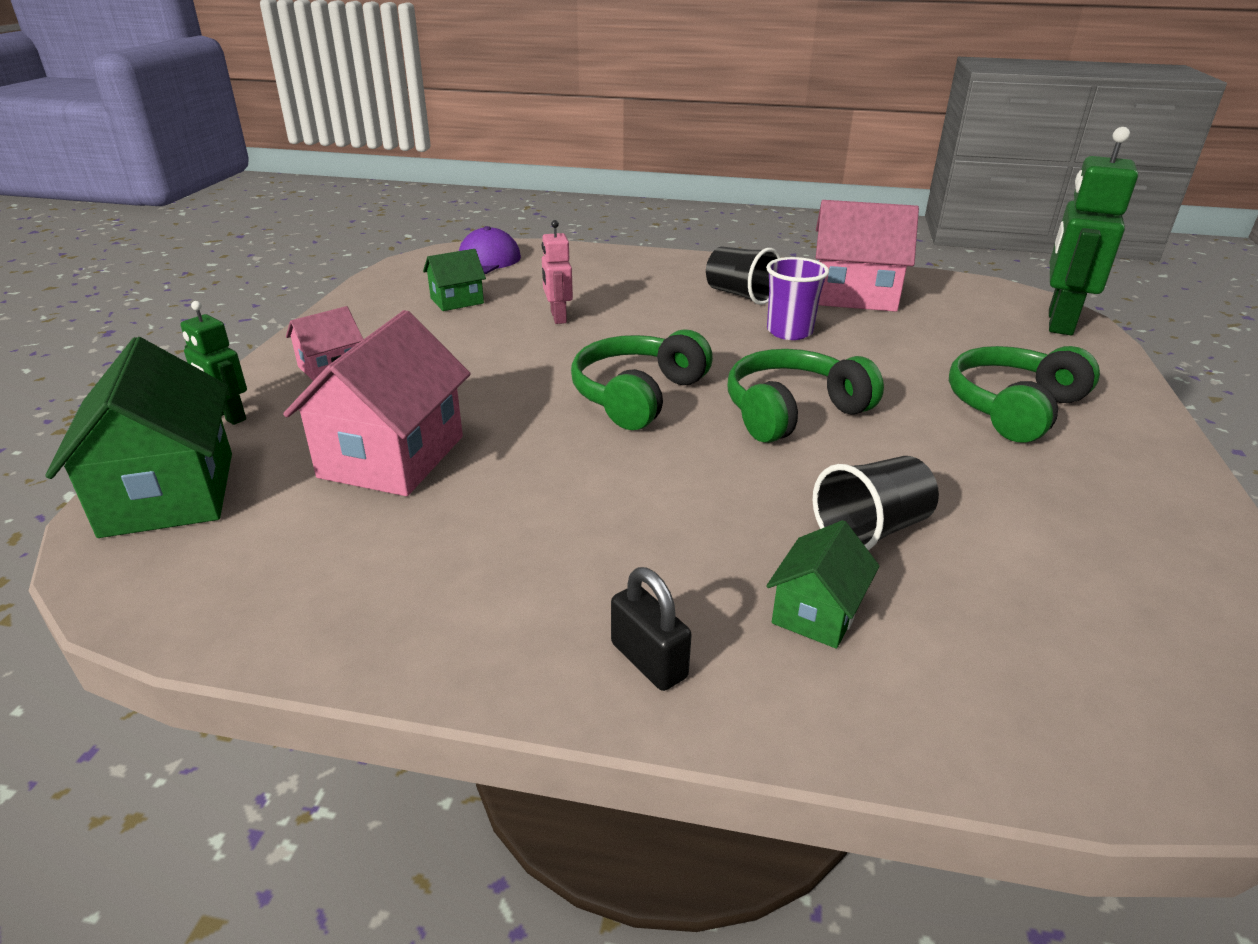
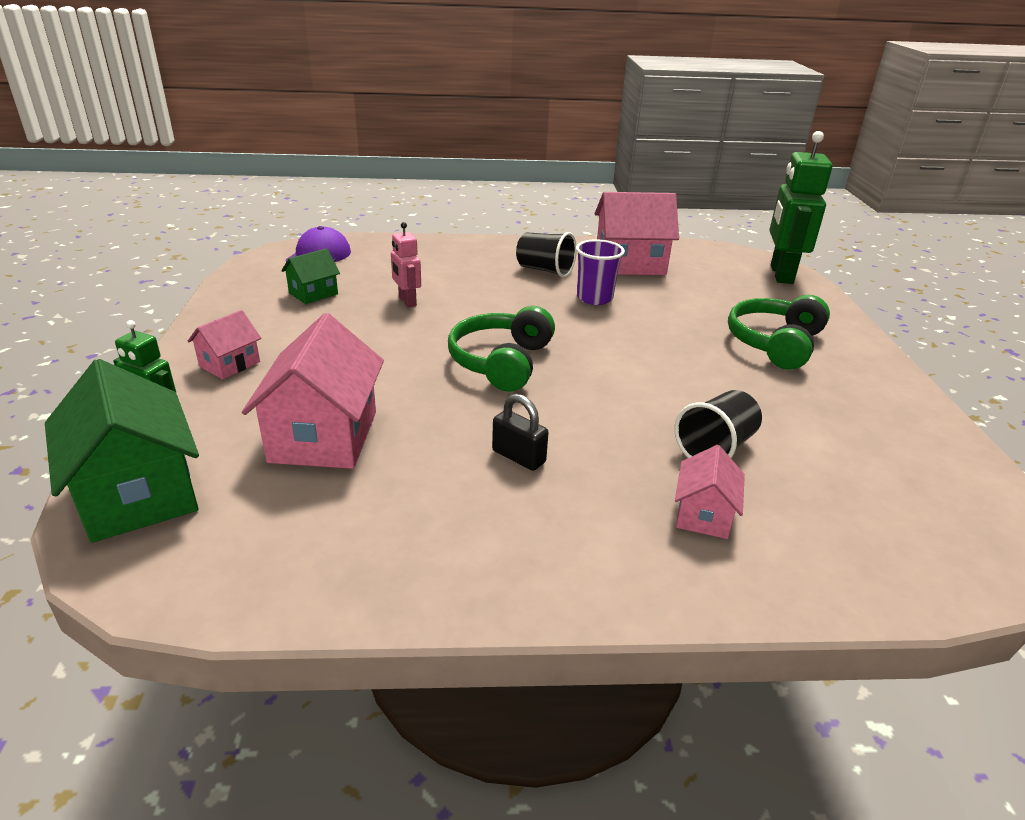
camera: 15 degrees left, 0 degrees up
(648, 660) = (601, 569): black padlock -> black padlock (518, 456)
(793, 412) = (624, 363): green headphones -> none
(816, 612) = (703, 515): green house -> pink house

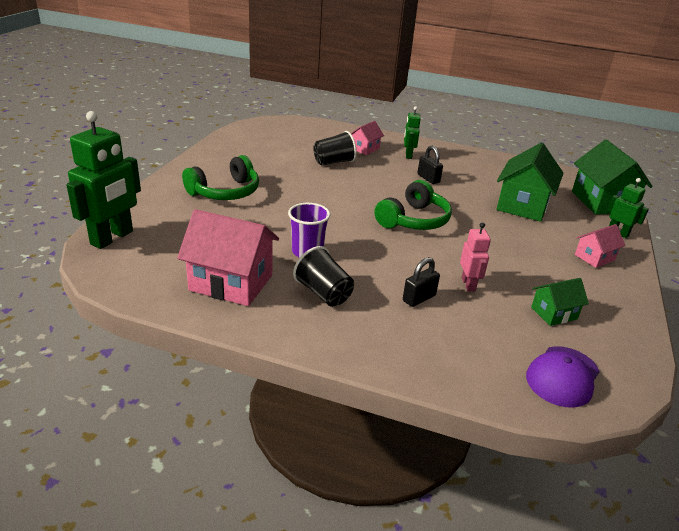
camera: 160 degrees left, 0 degrees up
(324, 436) = (523, 205): pink house -> green house
(455, 282) = (419, 298): none -> black padlock
(598, 524) = (408, 155): none -> green robot

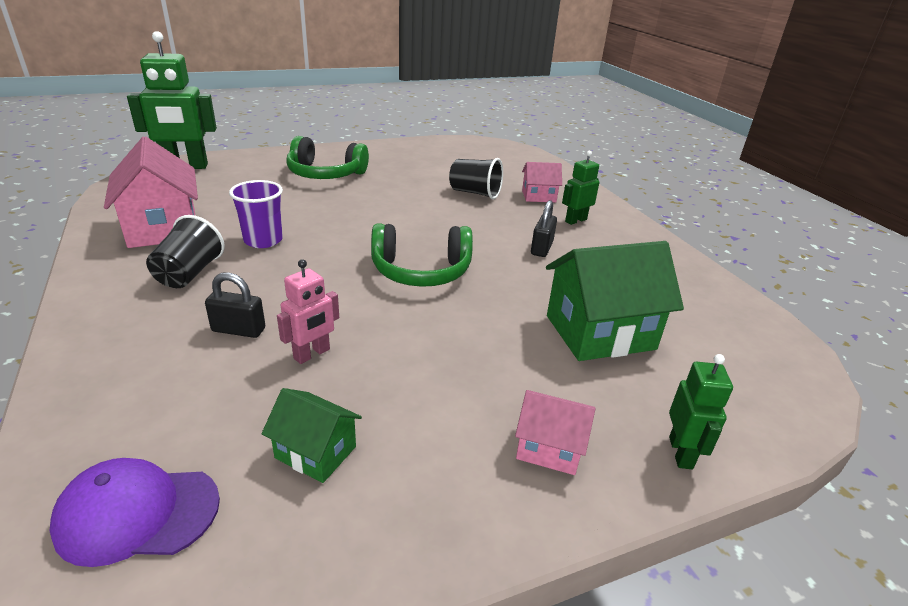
camera: 50 degrees right, 0 degrees up
(602, 202) = (759, 403): green house -> none

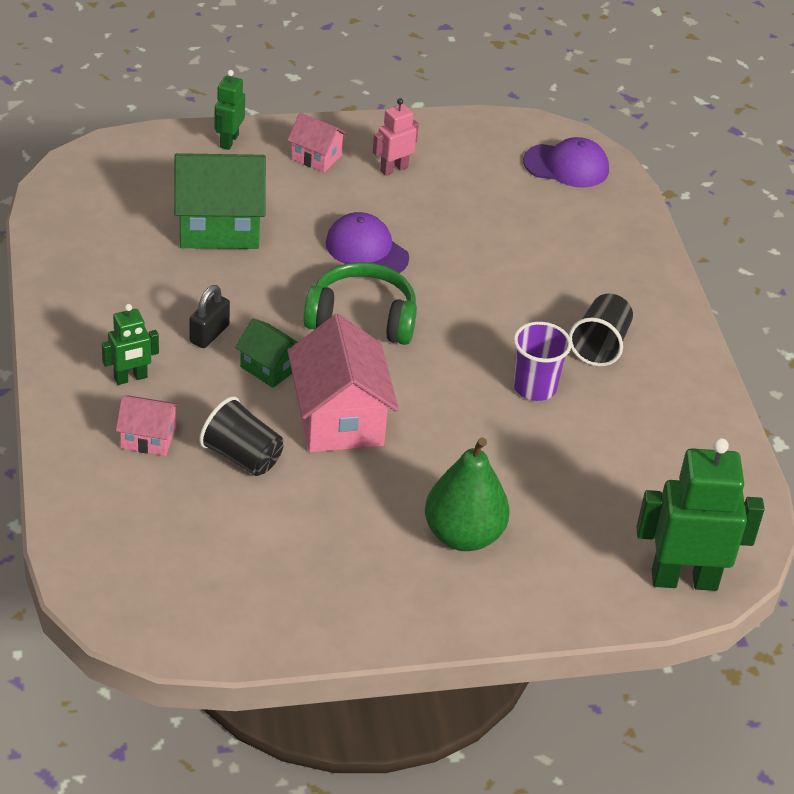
camera: 170 degrees left, 10 degrees up
(163, 228) = (655, 424): pink house -> pink house (339, 419)
(238, 330) = (537, 274): black padlock -> none
(312, 354) = (473, 243): pink robot -> pink robot (393, 169)
(316, 452) = (469, 178): green house -> green house (269, 368)
(325, 174) = (463, 535): green headphones -> green pear
(435, 330) = (366, 250): none -> purple cap

